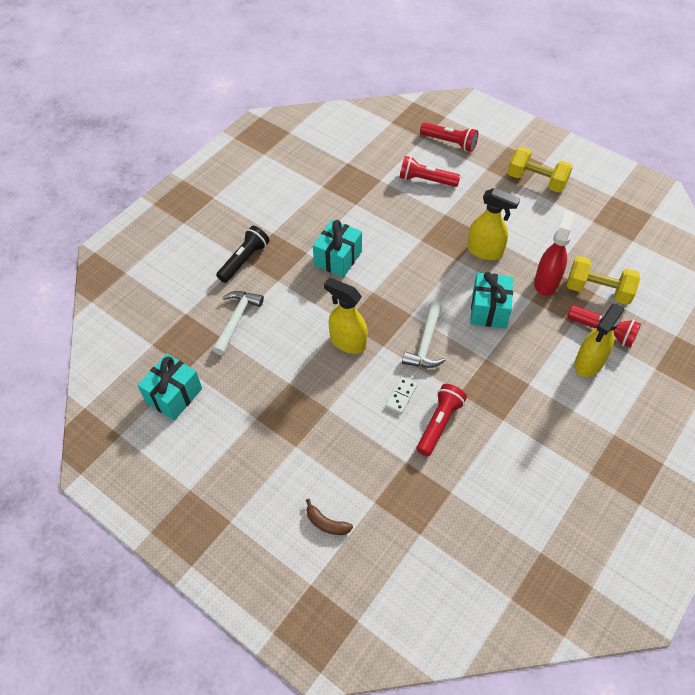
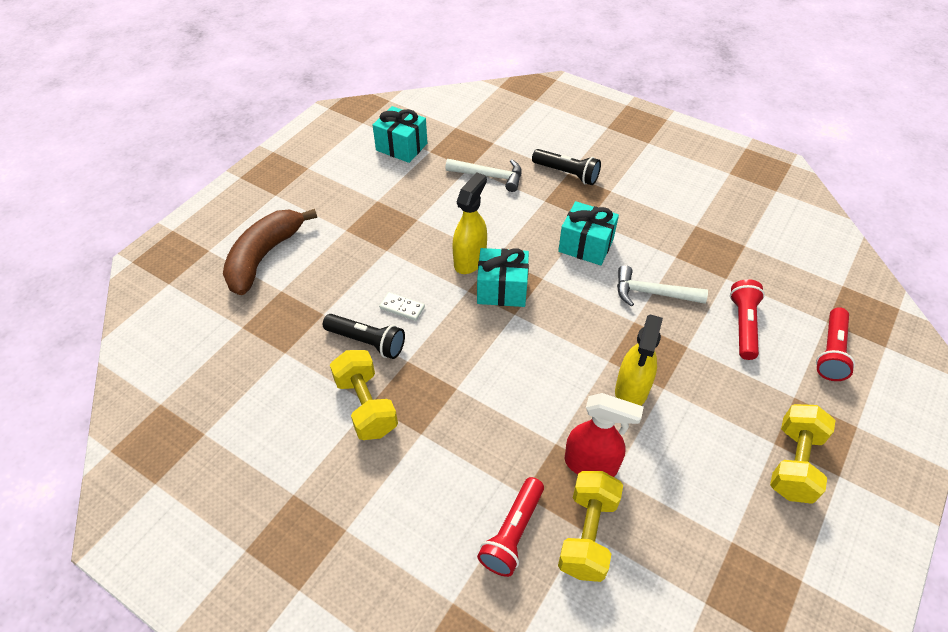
camera: 85 degrees right, 5 degrees down
(326, 523) = (264, 257): brown banana -> brown banana, size x2.39
(425, 343) = (474, 328): white hammer -> white hammer (652, 293)
(439, 423) = (367, 342): red flashlight -> black flashlight
(489, 310) = (532, 393): turquoise gift -> turquoise gift (502, 289)
(505, 423) = (366, 406): none -> yellow dumbbell
(588, 363) = (456, 508): yellow spray bottle -> none

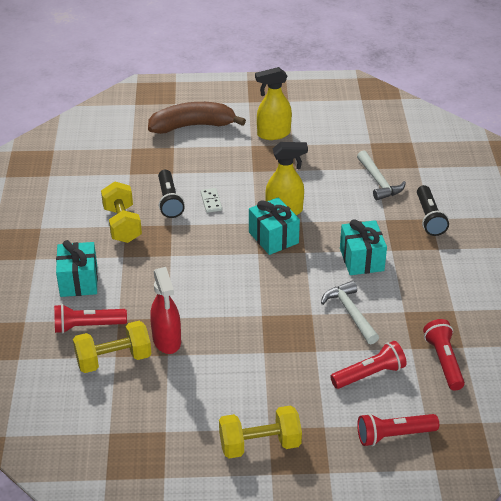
camera: 55 degrees right, 10 degrees down
(366, 406) = (122, 224): yellow dumbbell -> yellow dumbbell turned 45 degrees counterclockwise
(401, 147) = (358, 128): turquoise gift -> turquoise gift (79, 281)
(631, 391) = (245, 336): yellow spray bottle -> yellow spray bottle (273, 134)
(755, 267) = (443, 361): none -> red flashlight

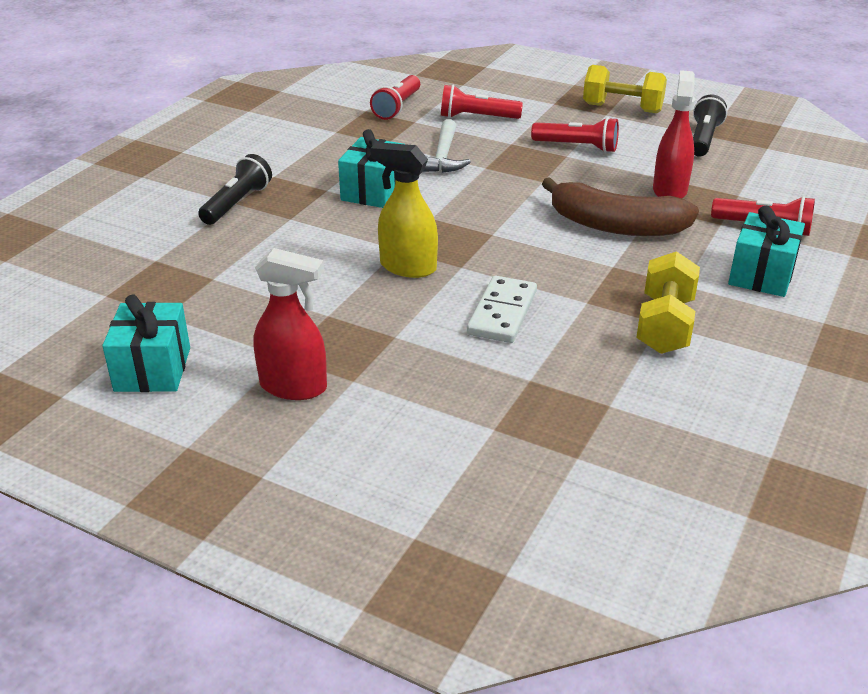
camera: 150 degrees left, 5 degrees down
(114, 359) = (741, 192): yellow dumbbell -> none
(169, 201) = (568, 335): black flashlight -> black flashlight (704, 139)
(192, 126) = (423, 461): brown banana -> brown banana (616, 226)
(211, 201) = (502, 313): white domino -> white domino, size x1.69
(273, 134) = (294, 387): yellow spray bottle -> red spray bottle
(273, 237) = (455, 243): turquoise gift -> turquoise gift (153, 369)
(378, 182) = (235, 260): white hammer -> none
(393, 435) = (498, 86): red flashlight -> red flashlight (577, 147)

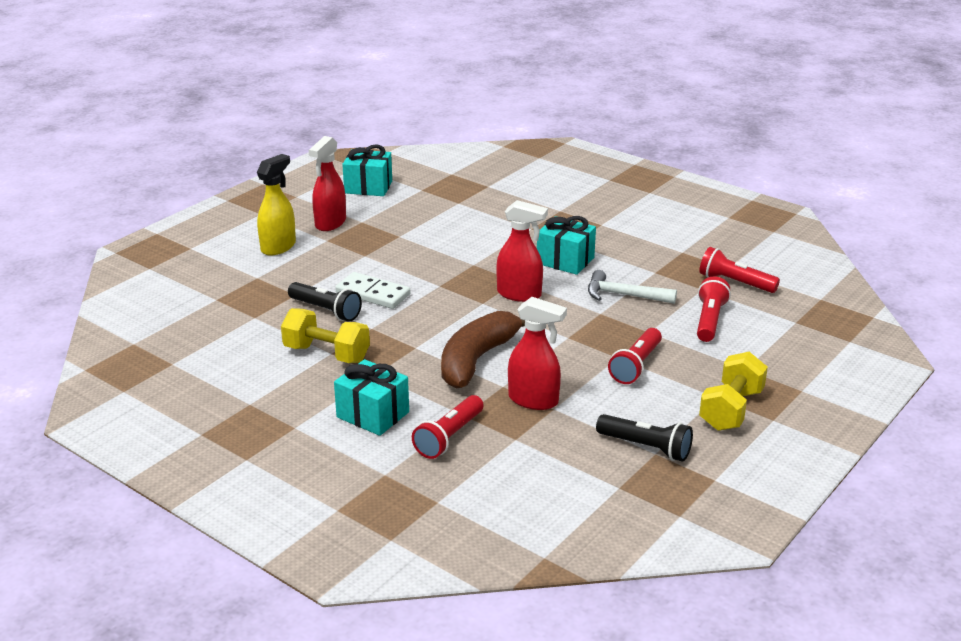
camera: 100 degrees right, 5 degrees down
(237, 203) = (558, 211): black flashlight -> black flashlight (326, 311)
(407, 267) = (446, 265): yellow spray bottle -> yellow spray bottle (278, 247)
(464, 213) = (519, 294): none -> red spray bottle

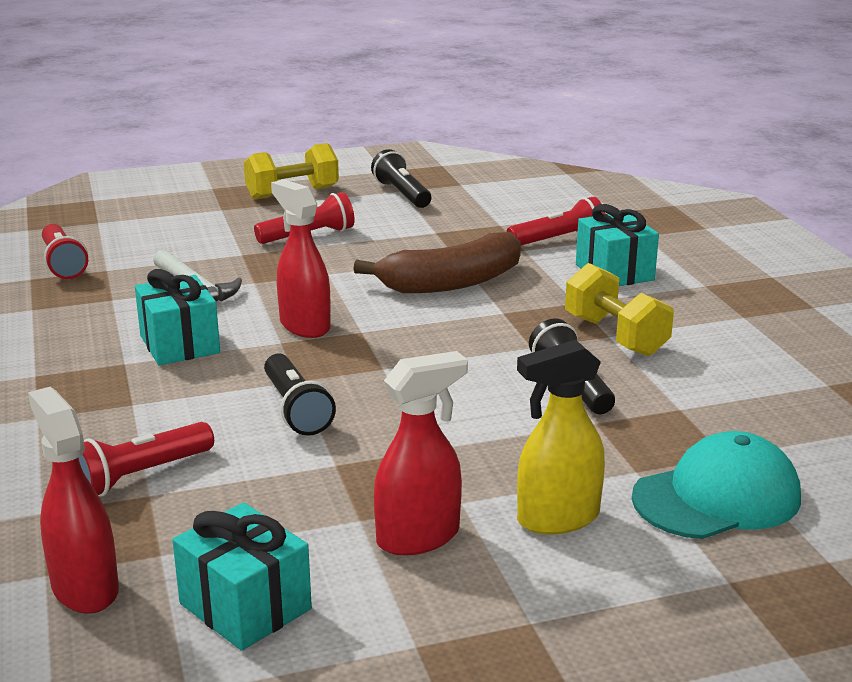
camera: 145 degrees left, 5 degrees down
(211, 278) = (717, 497): none -> turquoise cap
(373, 293) = (484, 386): white domino -> none
(451, 251) = (296, 409): none -> black flashlight
(534, 400) = (445, 241): red spray bottle -> red spray bottle (85, 588)
(709, 320) = (167, 245): red flashlight -> red flashlight (140, 475)

